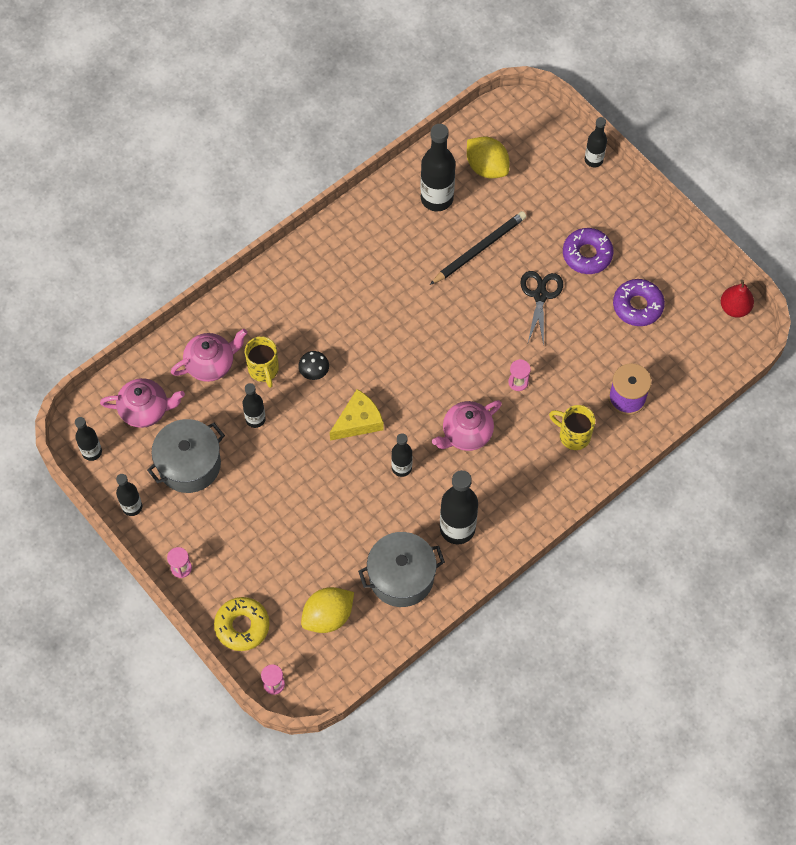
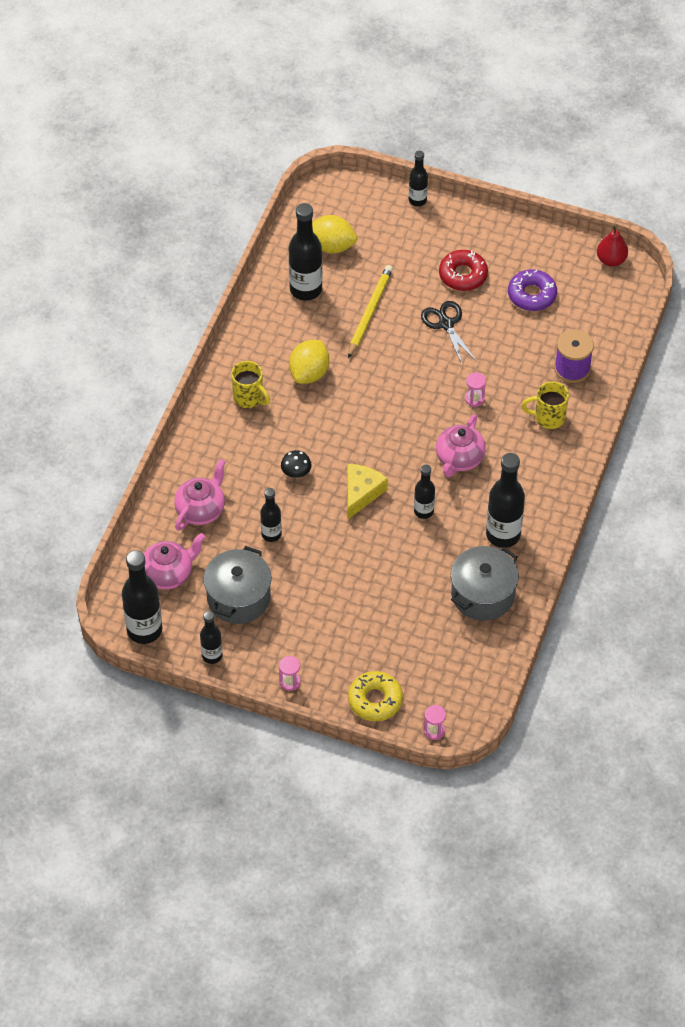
camera: 30 degrees left, 10 degrees down
(92, 452) = (144, 630): black bottle -> black bottle, size x1.73
(264, 370) = (251, 492): yellow mug -> yellow mug (249, 398)
(328, 616) = (442, 655): yellow lemon -> yellow lemon (309, 373)
(479, 249) = (369, 312): black pencil -> yellow pencil
(587, 254) = (463, 275): purple donut -> red donut

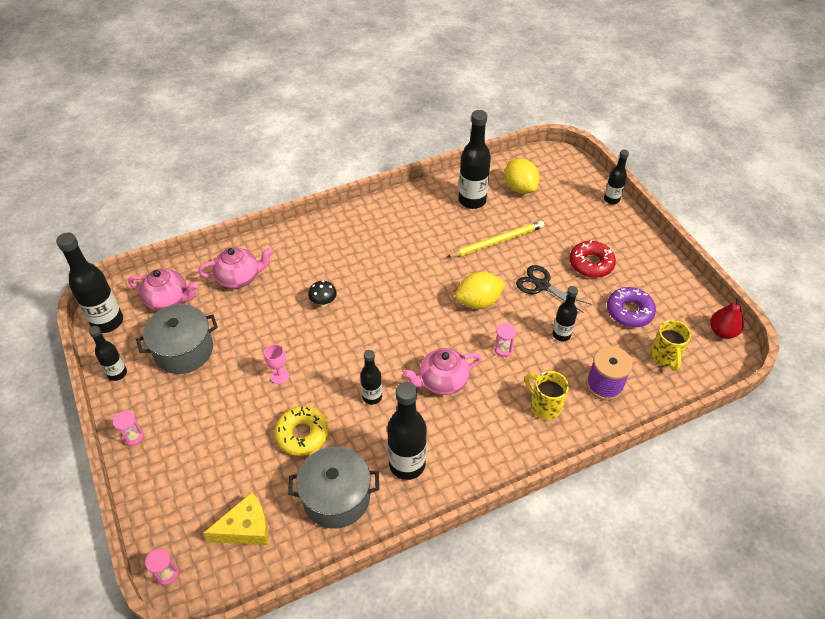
camera: 45 degrees right, 5 degrees down
(249, 398) = (356, 236): yellow mug -> yellow mug (665, 357)
(271, 534) = (257, 327): black bottle -> black bottle (561, 334)
(309, 373) = (411, 249): yellow lemon -> yellow lemon (478, 302)
(337, 553) = (279, 376): none -> pink goblet
(361, 493) = (347, 349): yellow cheese -> yellow cheese (246, 528)
(375, 700) = (163, 506): yellow donut -> yellow donut (302, 434)
(446, 324) = (541, 285): black scissors -> black scissors turned 75 degrees counterclockwise

